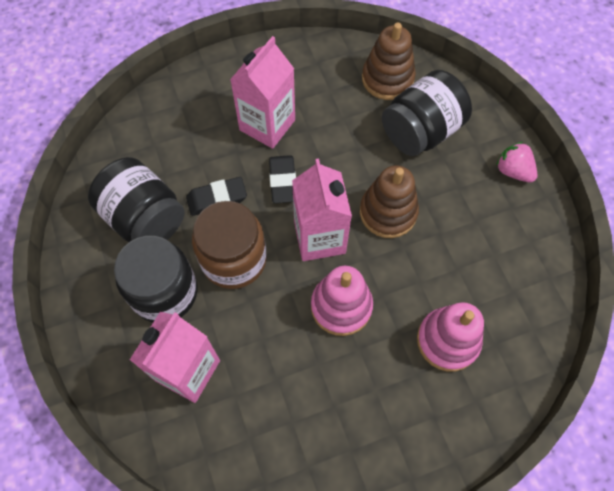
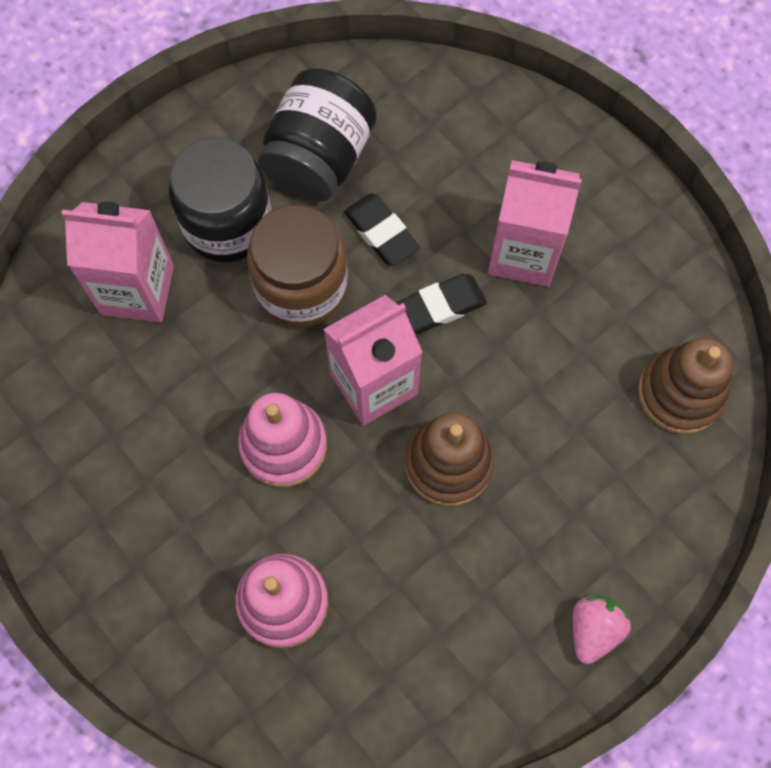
camera: 70 degrees right, 5 degrees up
(421, 131) = (606, 470): black jar -> none

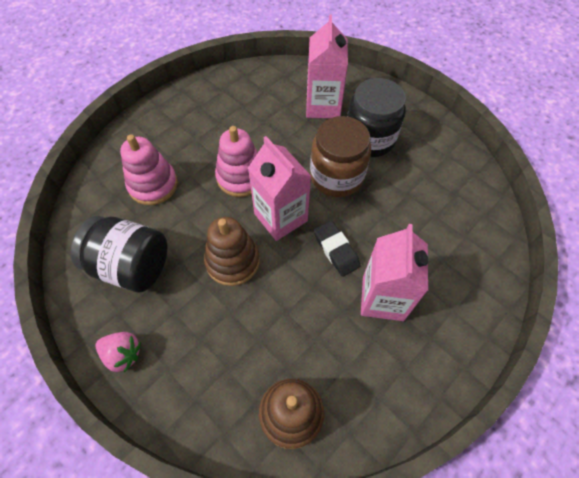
camera: 85 degrees right, 10 degrees down
(319, 158) = (422, 178): black jar -> black jar (131, 266)
(381, 233) = (380, 213): black eraser -> none

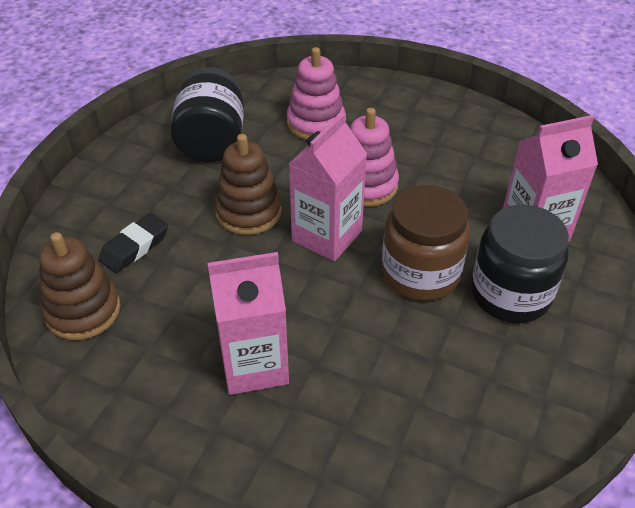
camera: 70 degrees right, 15 degrees down
(123, 354) = (116, 168): pink strawberry -> none
(336, 250) = (304, 300): black eraser -> black eraser (135, 247)

